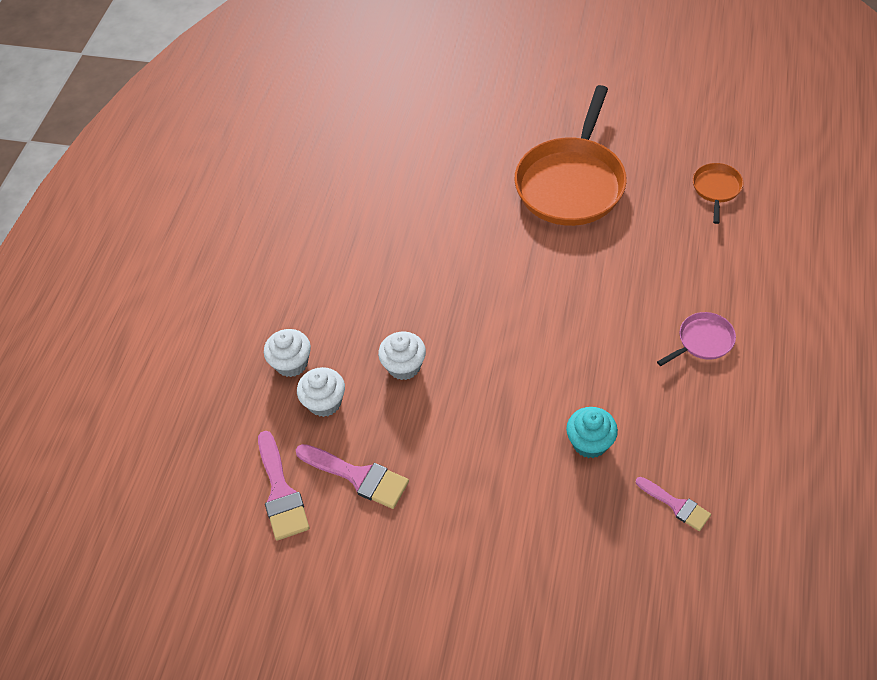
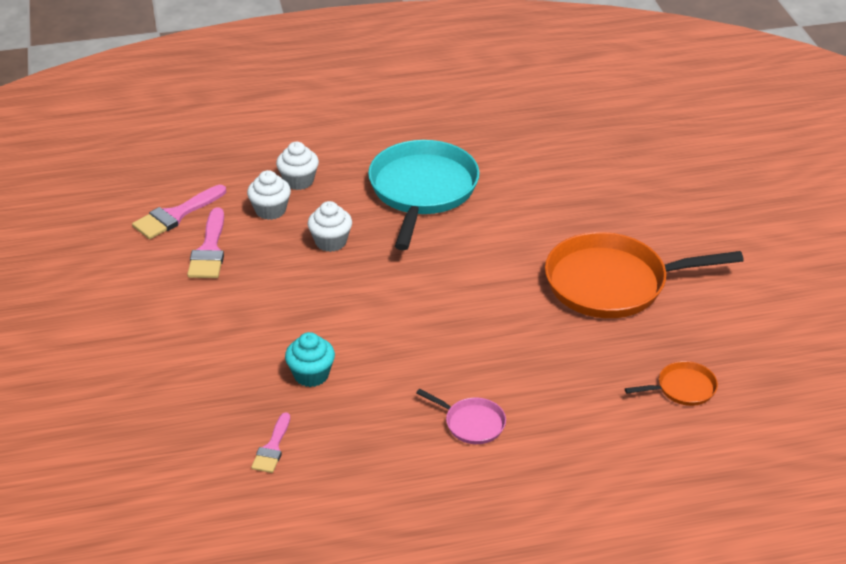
camera: 60 degrees right, 15 degrees down
(368, 268) = (422, 190): none -> turquoise pan

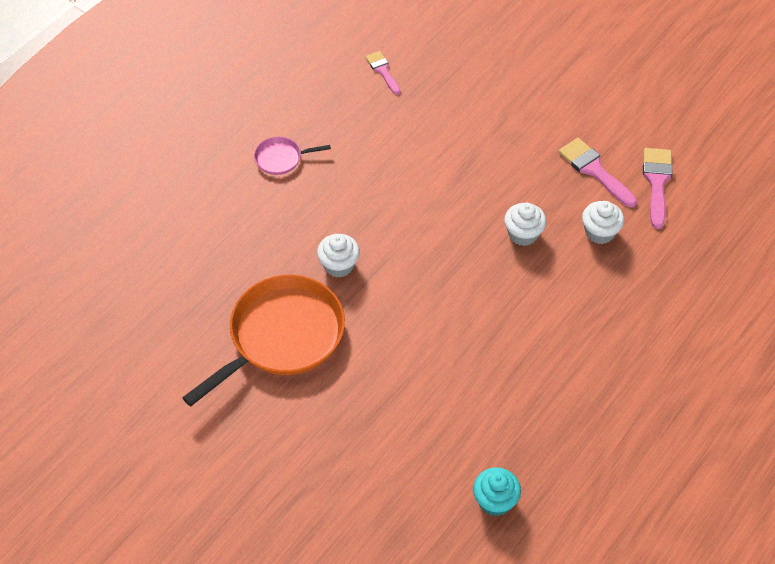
camera: 140 degrees right, 15 degrees up
(298, 181) = (616, 274): white cupcake -> white cupcake (339, 265)
(311, 375) = (414, 127): turquoise cupcake -> turquoise cupcake (495, 501)
(422, 190) = (515, 333): turquoise pan -> none
(683, 388) = (162, 273): orange pan -> none

